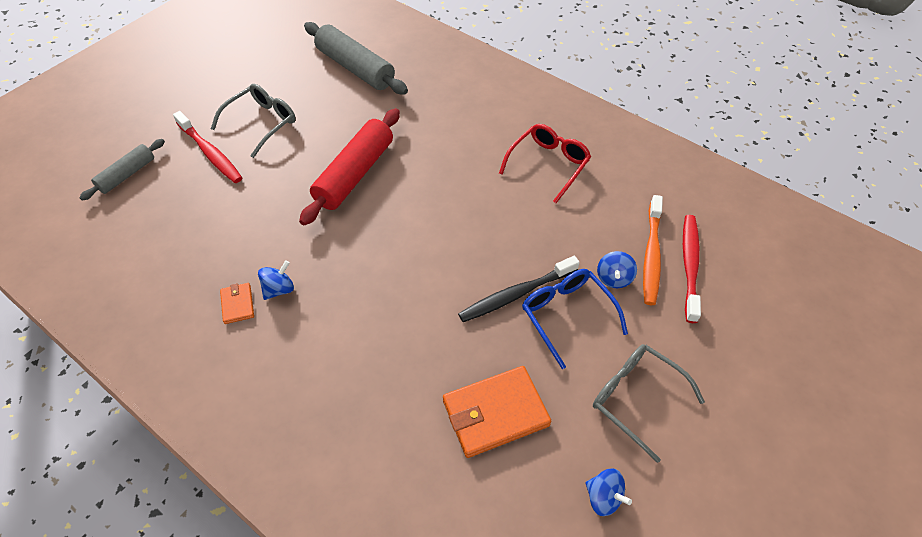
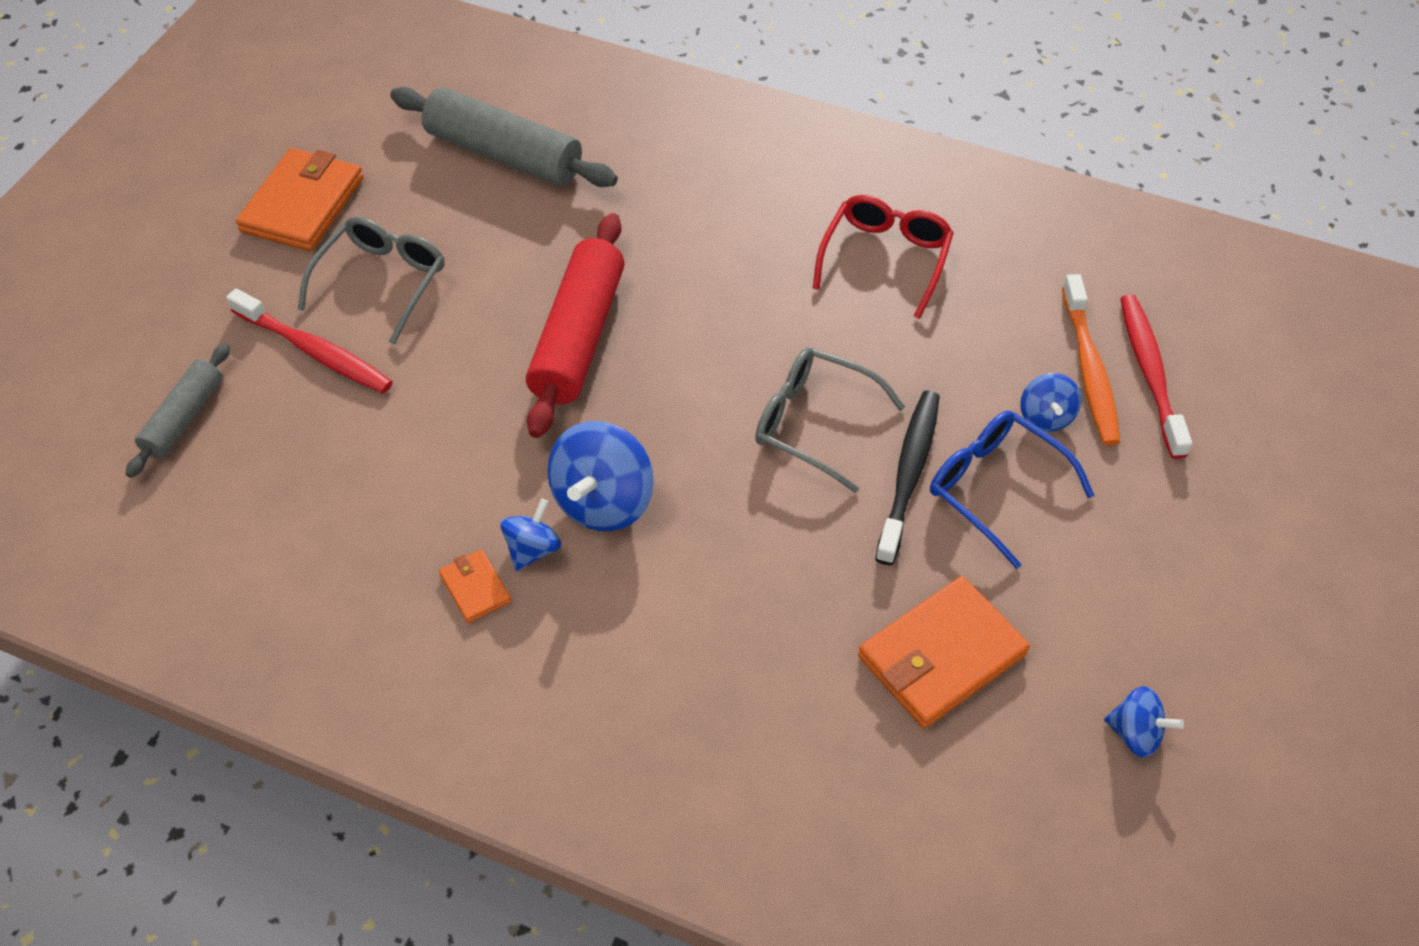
camera: 15 degrees left, 0 degrees up
(239, 75) = (303, 204): none -> orange wallet
(330, 270) = (603, 501): none -> blue spinning top
(516, 294) = (908, 474): black toothbrush -> black toothbrush turned 150 degrees clockwise
(636, 398) = (1135, 586): grey glasses -> grey glasses (814, 423)

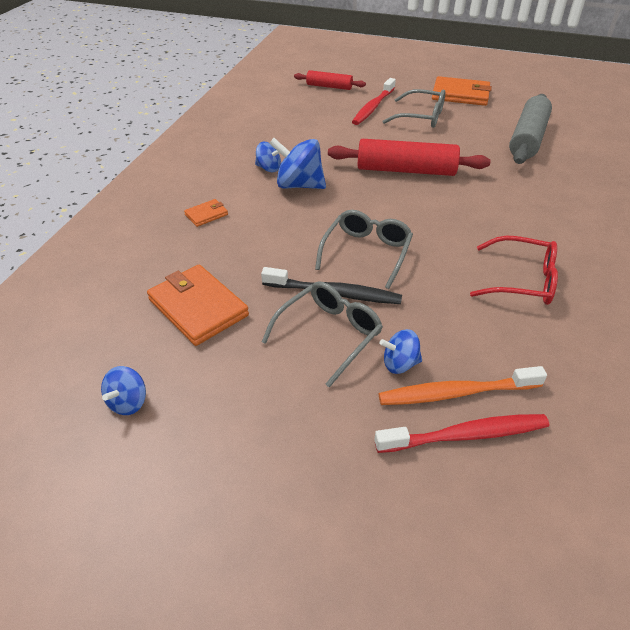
camera: 85 degrees right, 10 degrees down
(184, 418) = (329, 87): grey rolling pin -> red rolling pin
(475, 588) = (246, 156): orange wallet -> orange wallet (206, 214)
(995, 488) = (329, 334): blue glasses -> grey glasses

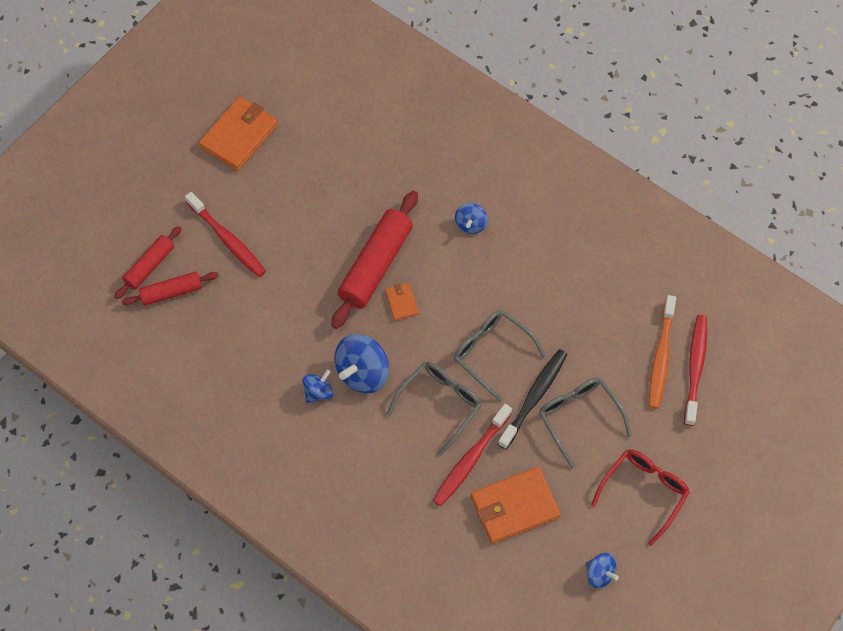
camera: 70 degrees left, 20 degrees up
(206, 214) = (381, 472): orange wallet -> orange wallet (401, 302)
(241, 264) = (470, 459): none -> red toothbrush
(315, 97) = (171, 292): none -> red rolling pin
(400, 364) = (624, 381): blue spinning top -> blue spinning top (471, 224)
(421, 117) = (273, 201): grey glasses -> grey glasses (440, 404)
(522, 280) = (569, 254): red glasses -> red glasses (644, 492)
(527, 139) = (364, 126): grey rolling pin -> none

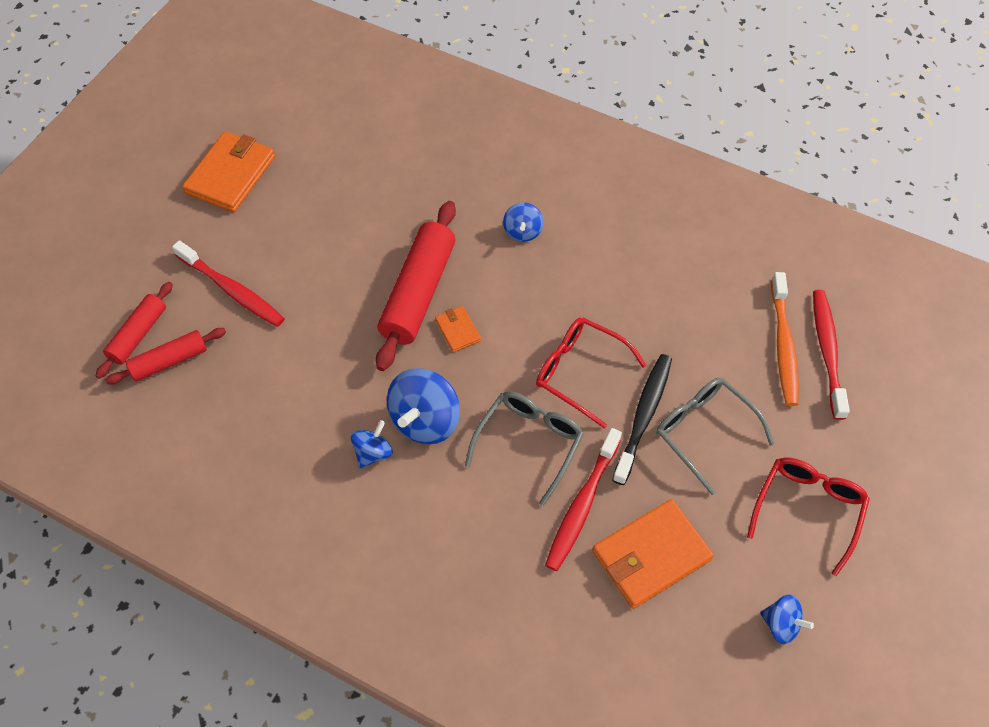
camera: 10 degrees left, 5 degrees down
(492, 353) = (580, 372): grey glasses -> red glasses

